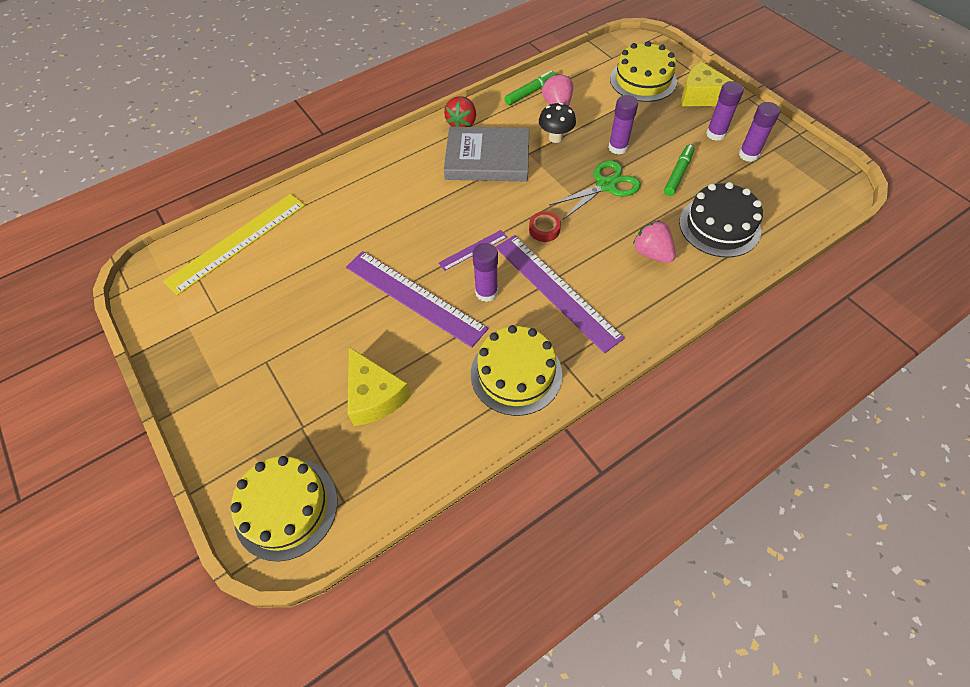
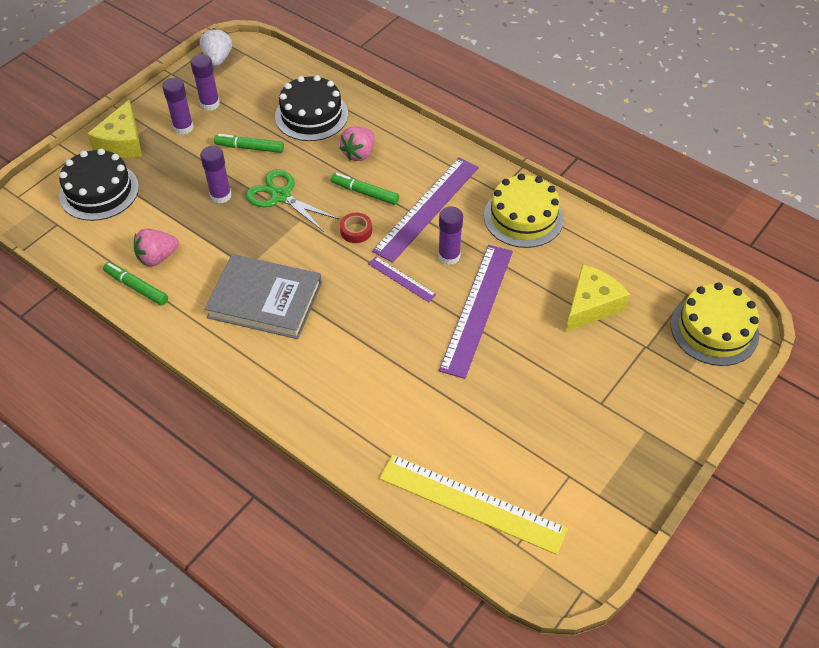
camera: 110 degrees left, 5 degrees down
(462, 123) = (208, 340): red strawberry -> none
(487, 158) = (265, 300): grey book -> grey book turned 60 degrees counterclockwise
(555, 138) = (216, 248): black mushroom -> none
(593, 246) = (364, 193): none -> green marker
(643, 80) = (99, 191): yellow cake -> black cake
(822, 168) = (218, 59): none -> white strawberry

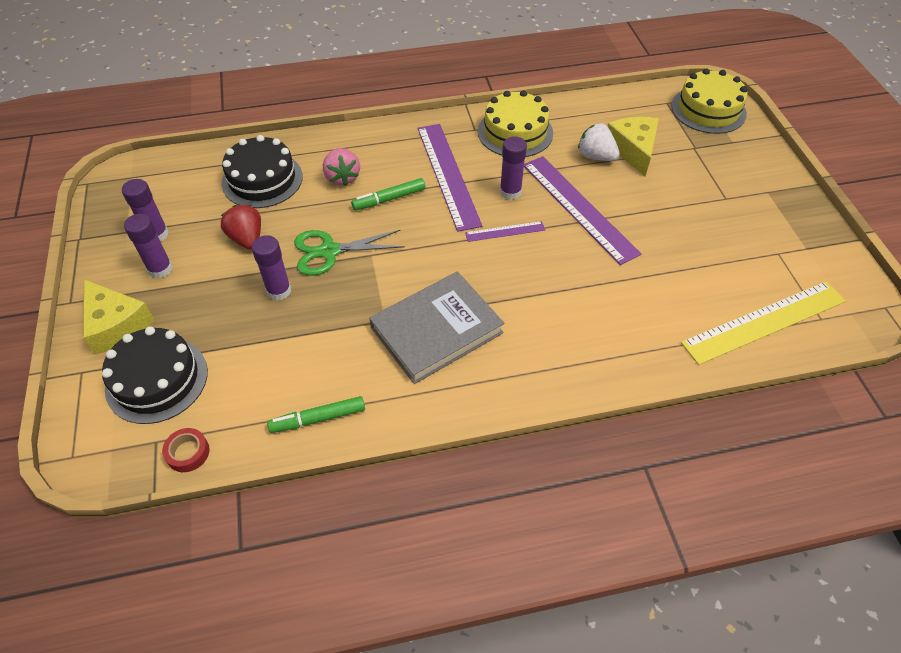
camera: 50 degrees left, 0 degrees up
(157, 257) = (299, 380): pink strawberry -> none
(218, 59) = (109, 197): white strawberry -> white strawberry (596, 156)
(249, 148) = (247, 239): green marker -> red strawberry
(356, 231) = (424, 228): red tape -> red tape (188, 453)

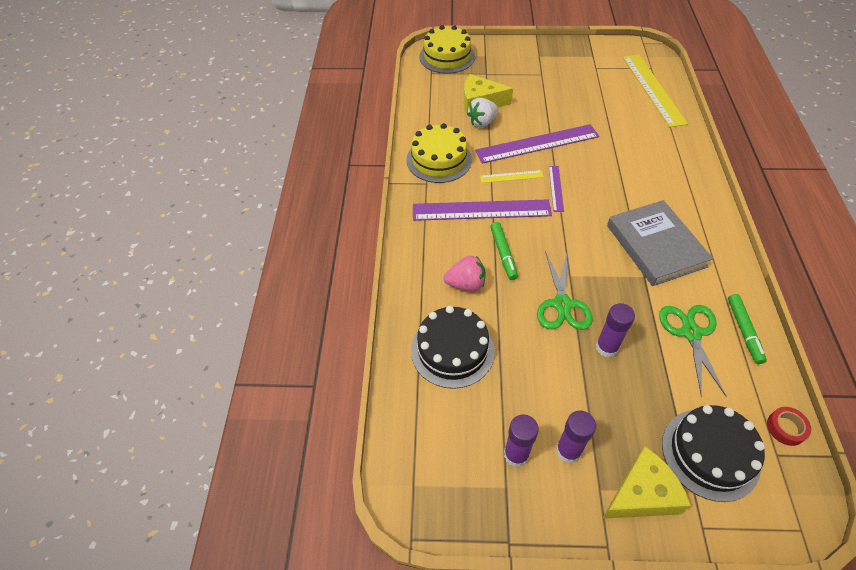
camera: 75 degrees left, 0 degrees up
(247, 239) = (536, 369): red strawberry -> none
(307, 365) = (691, 333): none -> green scissors
(510, 192) = (511, 176): purple glue stick -> yellow ruler

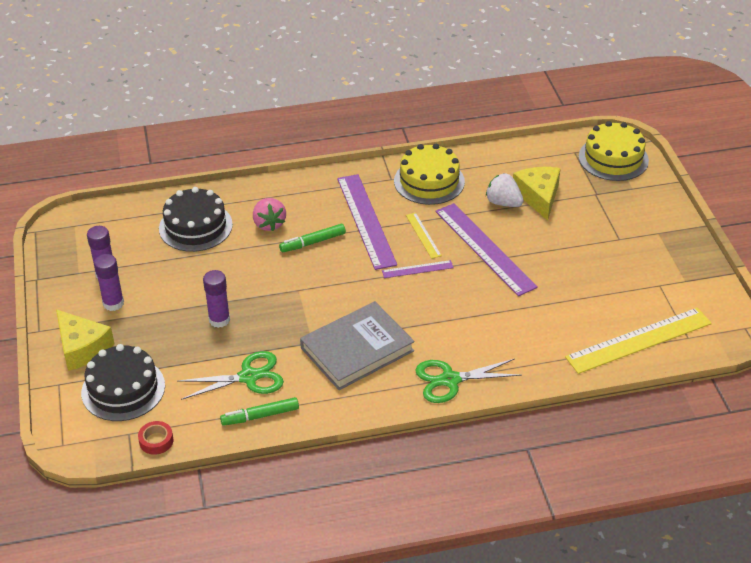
camera: 75 degrees right, 10 degrees down
(562, 304) = (261, 287): green scissors -> green scissors (450, 380)

